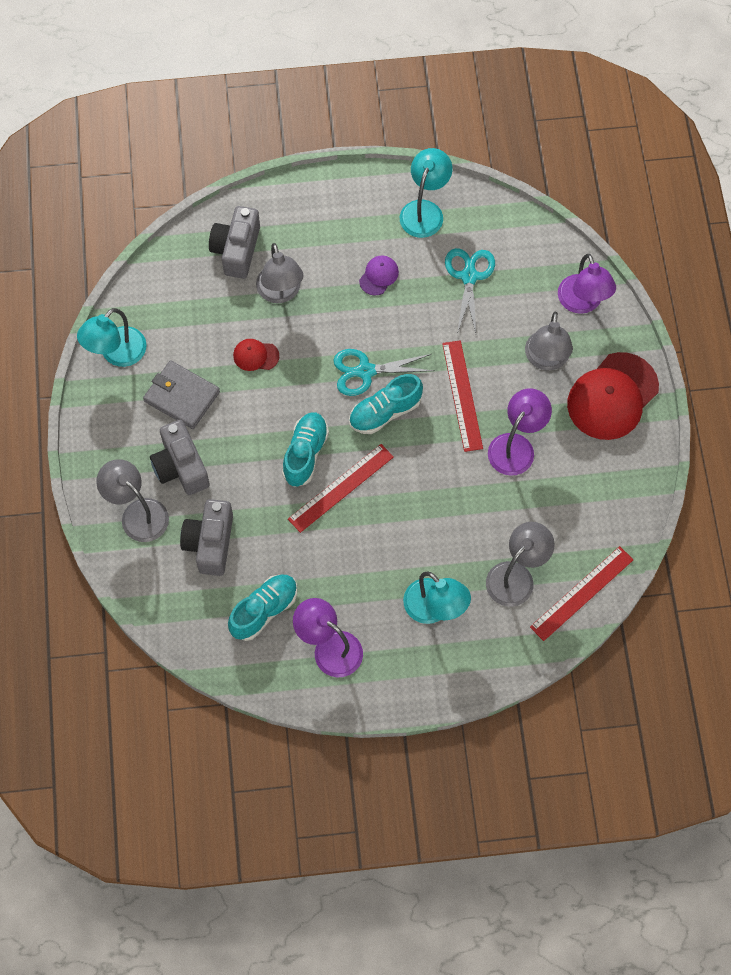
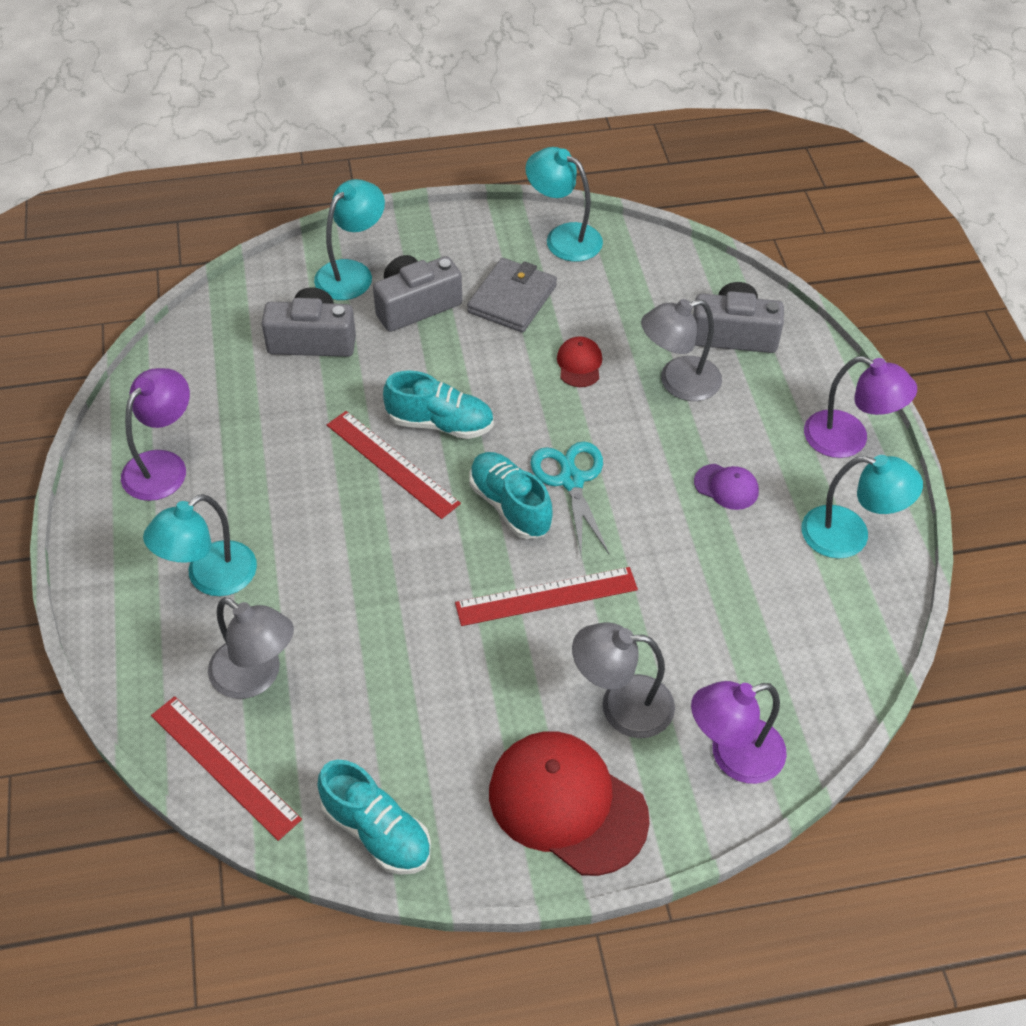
camera: 85 degrees right, 15 degrees down
(137, 513) = (352, 273): grey lamp -> turquoise lamp
(264, 611) = (219, 397): turquoise shoe -> turquoise shoe (376, 831)
(469, 276) = (749, 596): turquoise scissors -> none
(516, 446) = (468, 669): purple lamp -> purple lamp (848, 440)

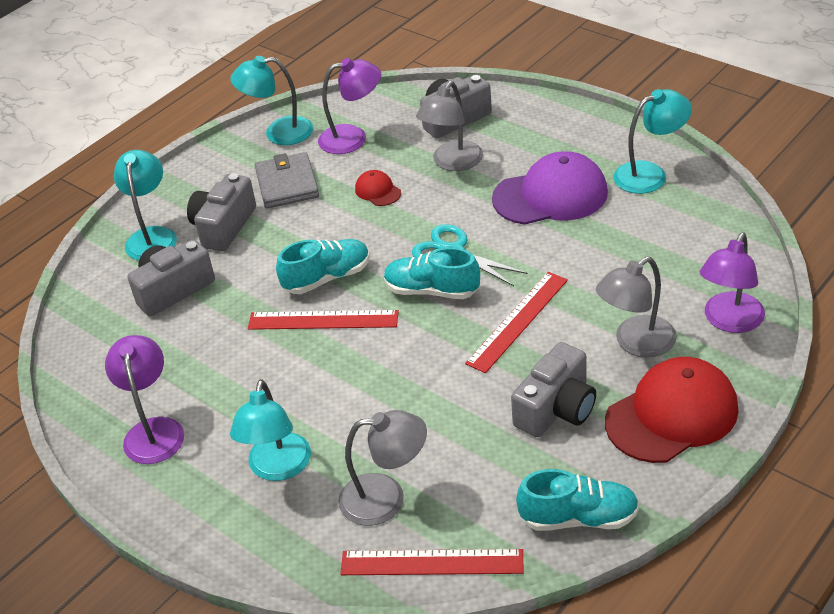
camera: 35 degrees left, 10 degrees down
(479, 711) = (556, 408): none -> grey camera
(567, 804) = (672, 415): red cap -> red cap turned 150 degrees clockwise
(726, 487) = (550, 195): purple cap -> purple cap, size x2.18
(848, 440) = (588, 129): purple lamp -> purple lamp (353, 138)

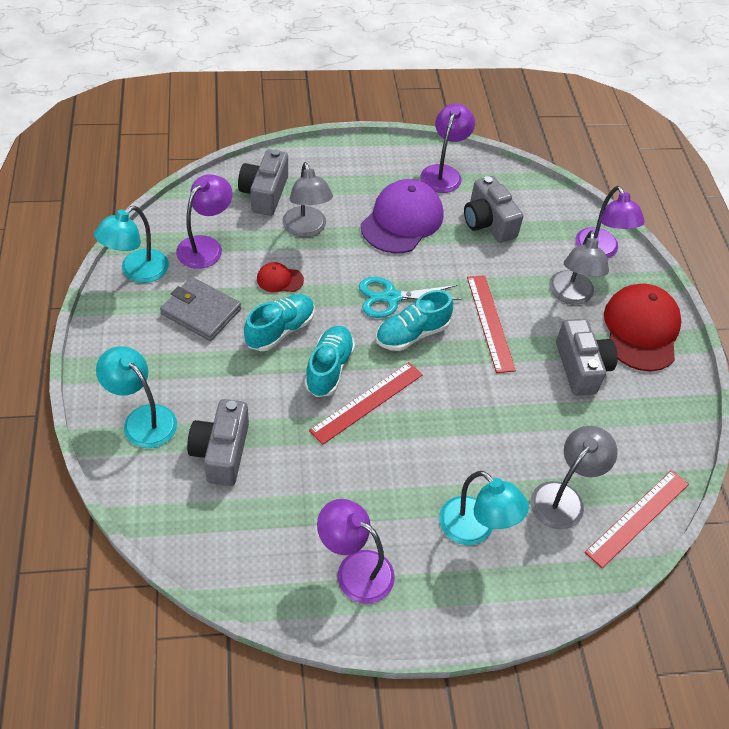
camera: 55 degrees left, 10 degrees up
(224, 227) = (194, 375): grey camera -> grey camera (488, 222)
(578, 518) = (673, 428): turquoise shoe -> turquoise shoe (280, 330)
(650, 174) = (443, 173): turquoise lamp -> purple lamp

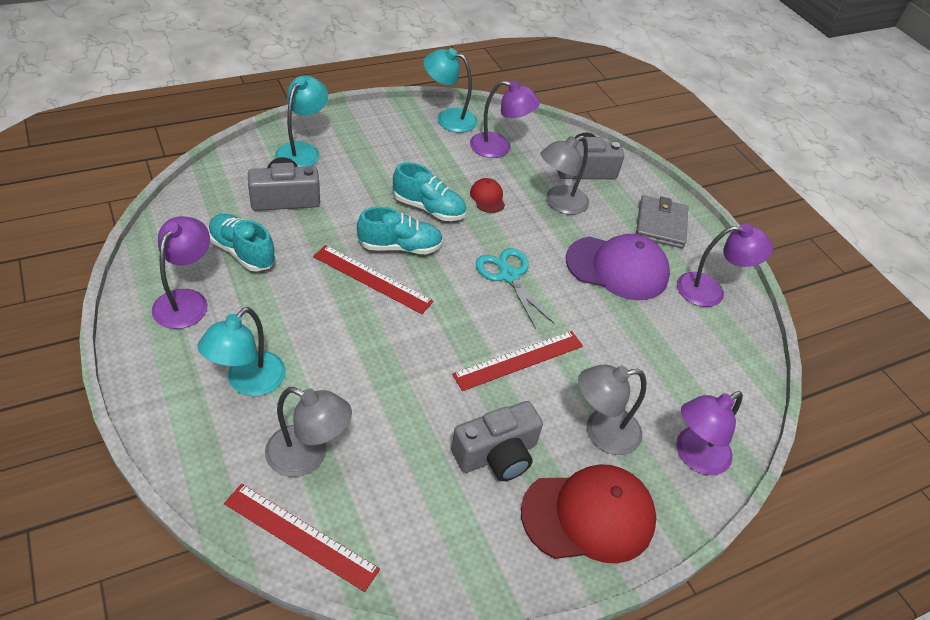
camera: 70 degrees right, 5 degrees down
(201, 311) = (425, 159): grey wallet -> grey wallet (660, 225)
(412, 334) = (470, 298): turquoise shoe -> turquoise shoe (242, 252)
(488, 222) = (664, 339): grey camera -> none

